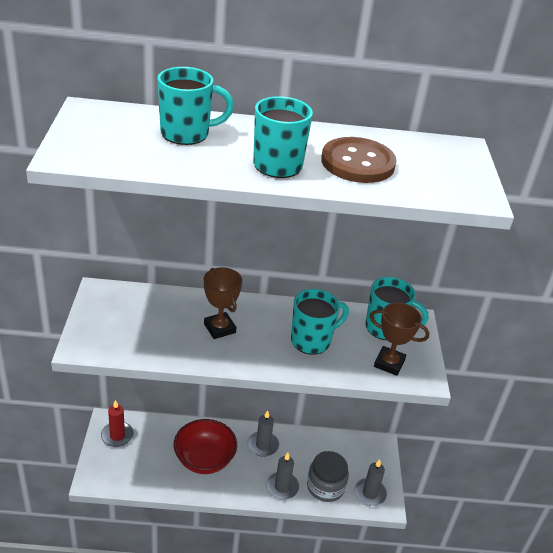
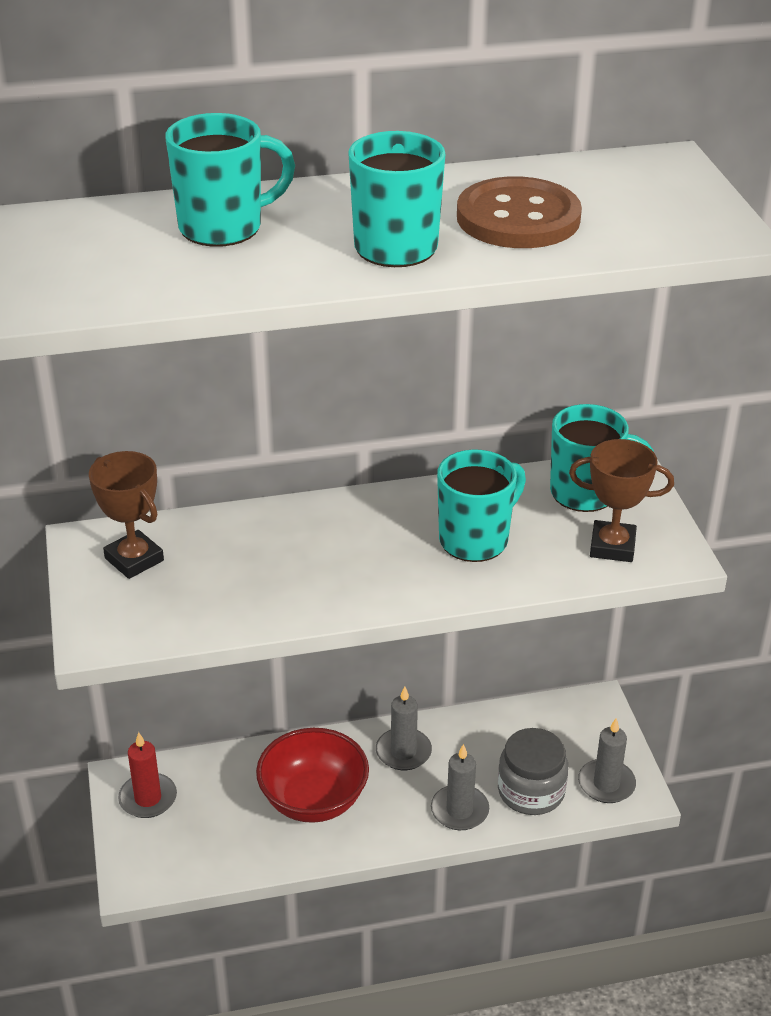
camera: 10 degrees left, 0 degrees up
(219, 328) = (316, 555): brown trophy -> brown trophy (134, 559)

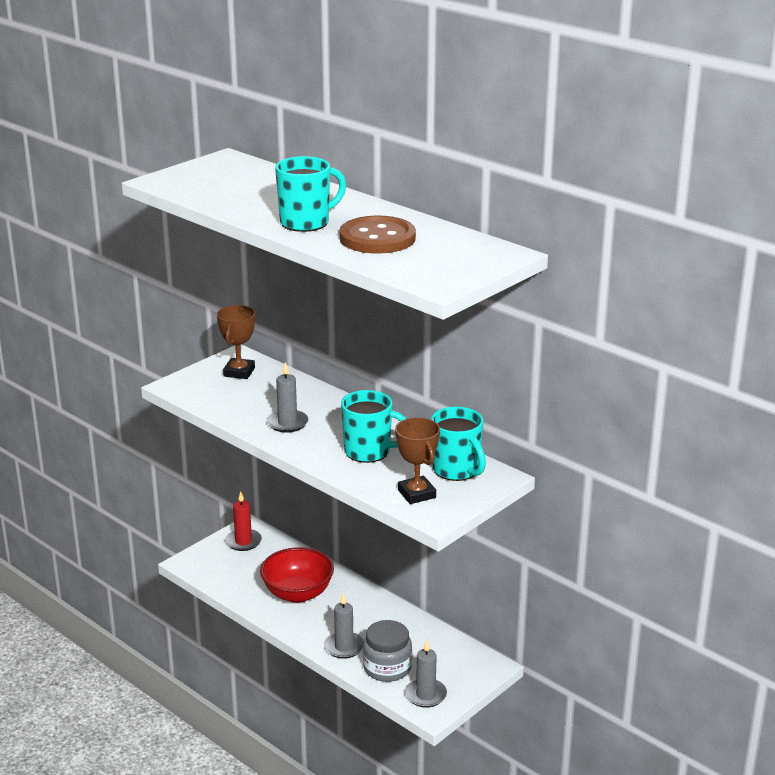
camera: 55 degrees right, 10 degrees down
(223, 227) = (272, 188): turquoise mug -> none
(403, 752) = (366, 608): grey candle -> grey candle (287, 423)

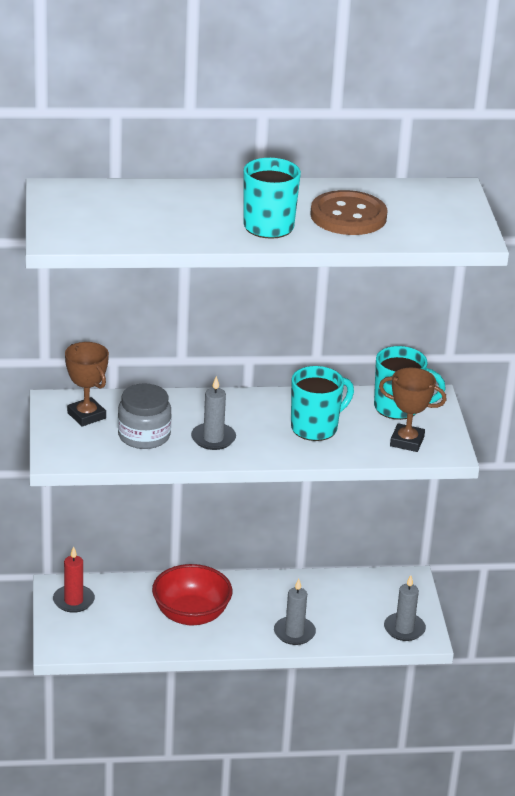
camera: 50 degrees left, 5 degrees up
(387, 668) = (348, 627): grey jar -> grey jar (144, 436)

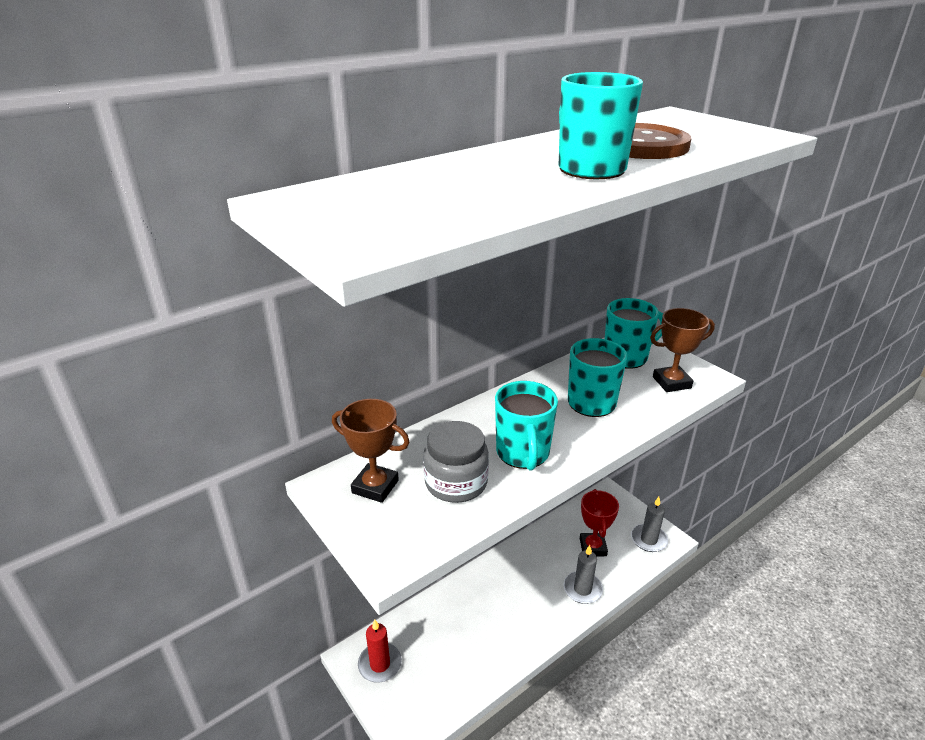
camera: 30 degrees left, 0 degrees up
(191, 615) = (491, 619): red bowl -> none
(213, 438) = (523, 453): grey candle -> turquoise mug
(341, 610) = (593, 547): none -> red trophy

